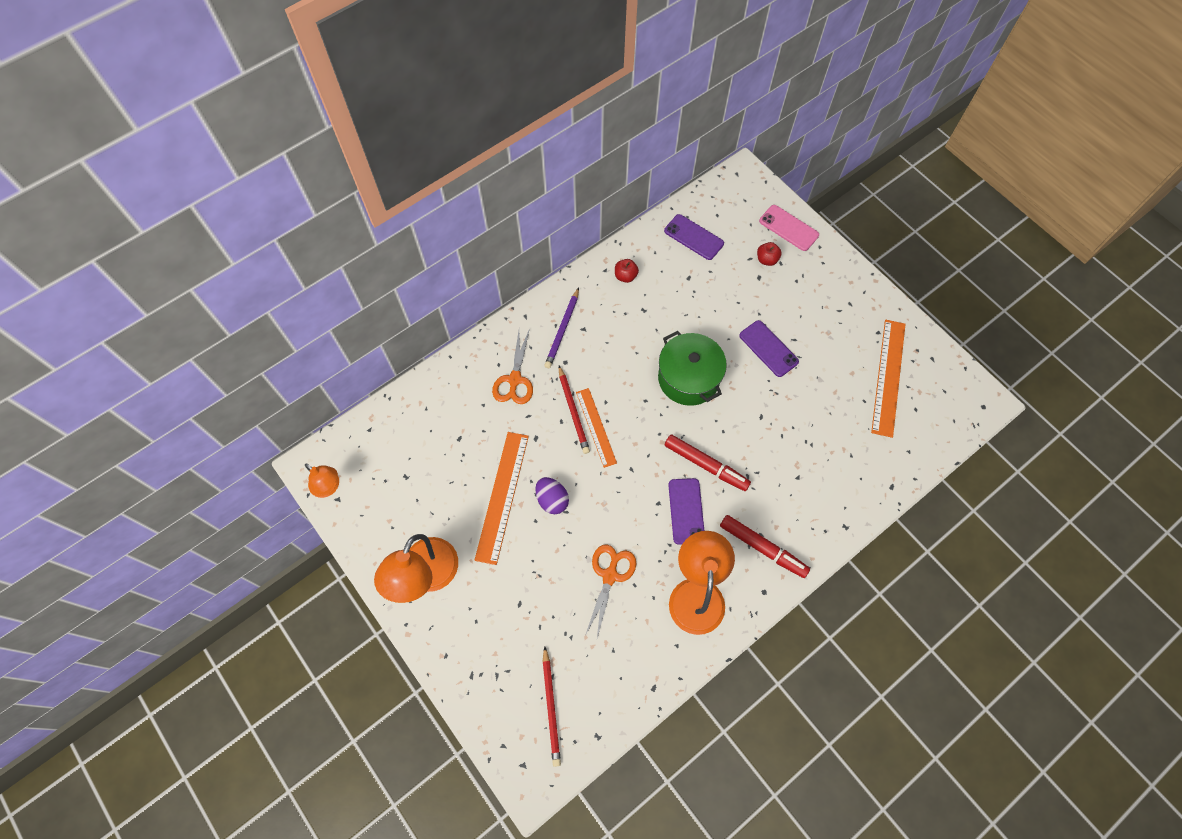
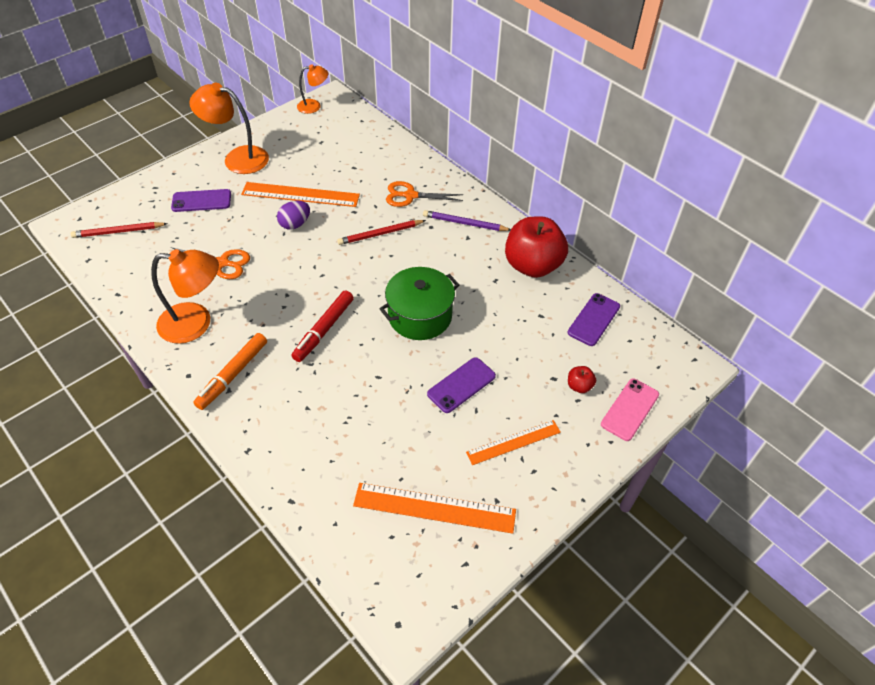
camera: 85 degrees right, 15 degrees down
(329, 487) = (314, 106): orange lamp -> orange lamp turned 135 degrees counterclockwise
(596, 427) = (365, 249): orange ruler -> orange ruler (513, 442)
(625, 276) = (532, 265): red apple -> red apple, size x2.48
(686, 511) = (277, 315): purple phone -> purple phone (201, 201)
(762, 548) = (233, 375): red marker -> orange marker

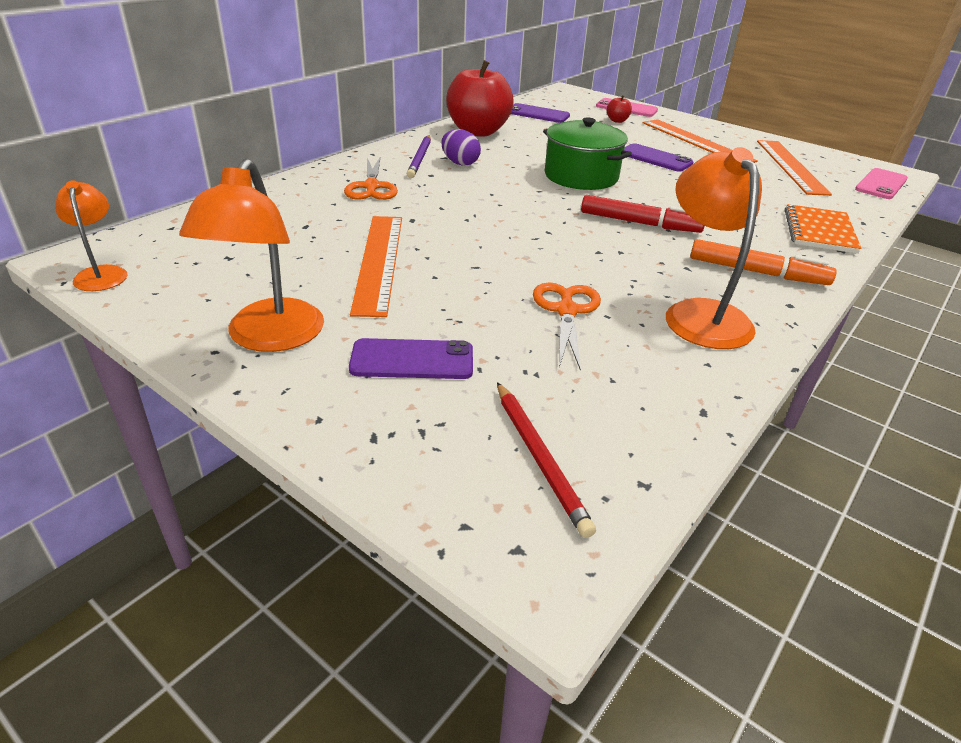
camera: 100 degrees left, 15 degrees down
(201, 201) = (412, 360): purple phone -> purple phone turned 75 degrees counterclockwise
(282, 451) = (819, 231): none -> orange notebook
(295, 224) = (452, 259): purple egg -> purple egg (460, 163)
(374, 581) = (881, 184): none -> pink phone
(380, 234) = (454, 201): red pencil -> none
(513, 442) = (696, 141): orange ruler -> orange ruler, size x1.54

